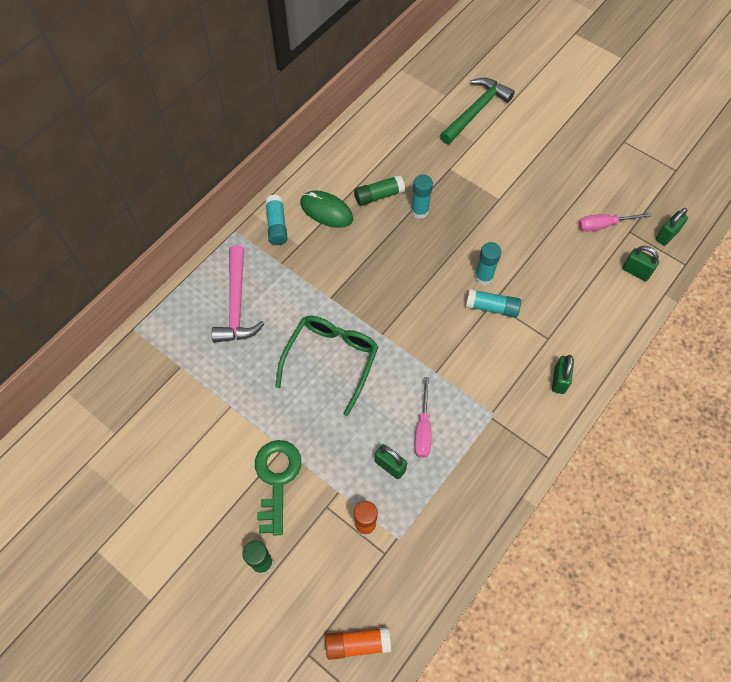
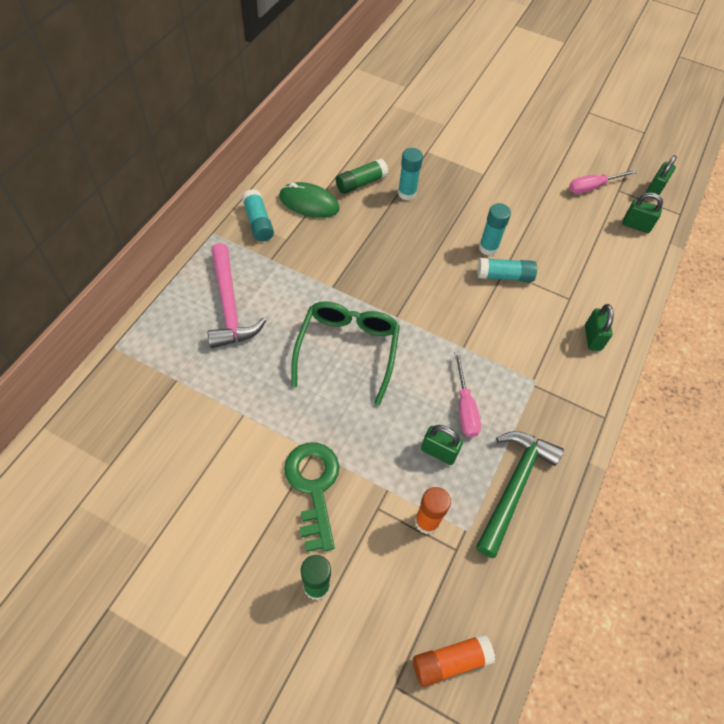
camera: 15 degrees left, 5 degrees down
(475, 111) = (439, 98): green hammer -> green hammer (513, 486)

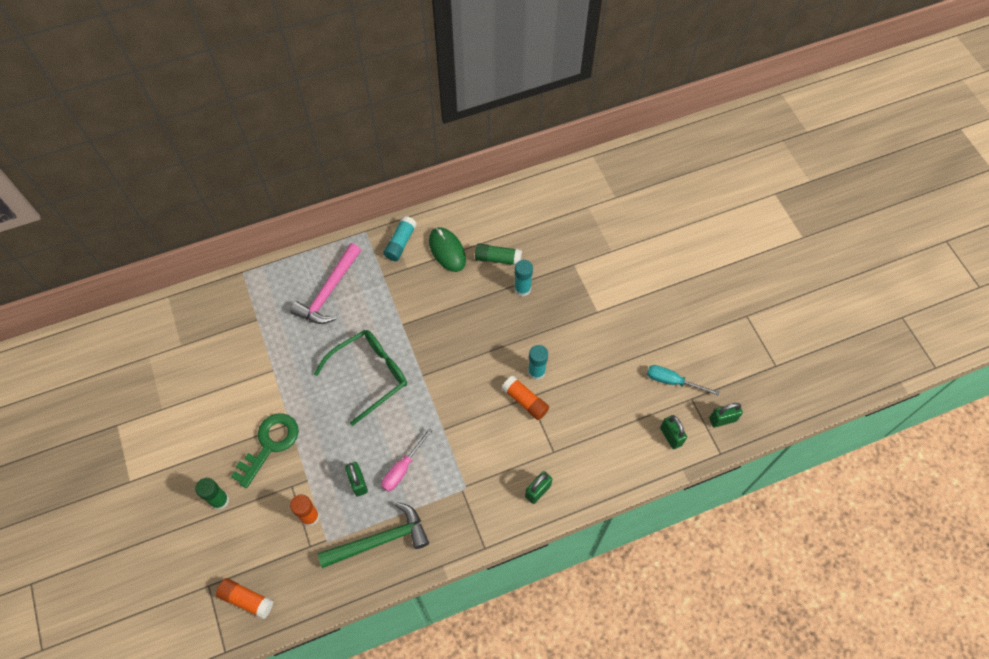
camera: 45 degrees right, 5 degrees up
(504, 276) = (525, 401): turquoise glue stick -> orange glue stick
(592, 187) = (672, 381): pink screwdriver -> turquoise screwdriver

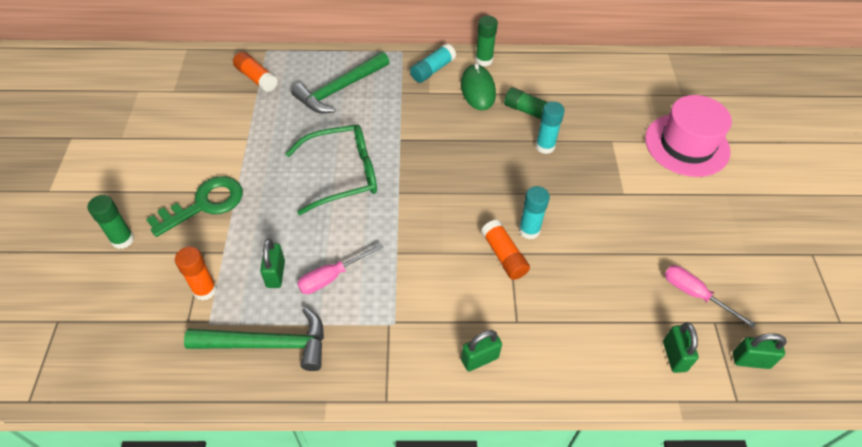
camera: 20 degrees right, 10 degrees down
(246, 599) = (87, 352): orange glue stick -> orange glue stick (256, 78)
(329, 292) = (340, 89): pink hammer -> green hammer
(440, 217) = (484, 60): none -> green glue stick
(632, 247) = (687, 145): none -> pink hat
(672, 381) = (695, 294): turquoise screwdriver -> pink screwdriver

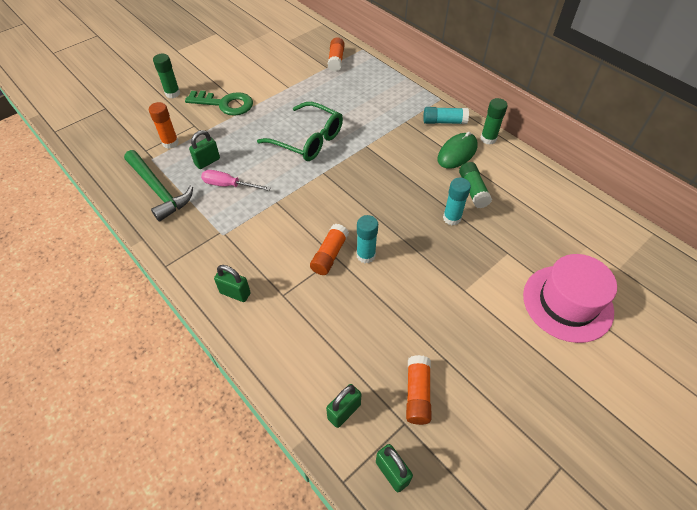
camera: 50 degrees right, 0 degrees up
(340, 89) = (372, 95): green hammer -> none
(695, 294) = (417, 394): pink screwdriver -> orange glue stick

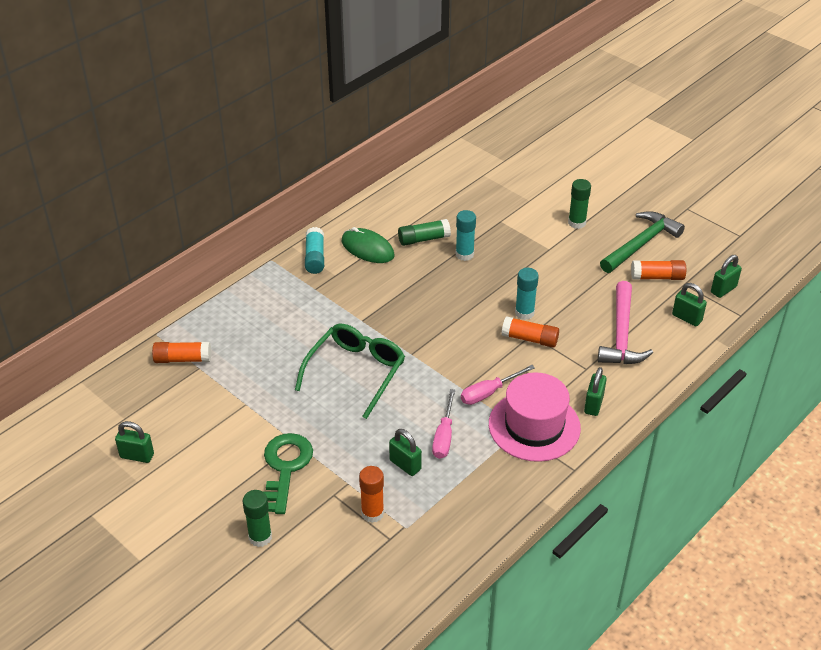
camera: 95 degrees left, 10 degrees down
(159, 190) = (462, 504): green hammer -> green hammer (641, 244)
(255, 46) = (137, 456): none -> green padlock
(268, 217) = (489, 393): none -> pink screwdriver
(325, 336) = (622, 334): none -> pink hammer
(488, 139) = (342, 225): green glue stick -> green glue stick (577, 223)
(567, 303) = (547, 192): pink hat -> pink hat (534, 426)

